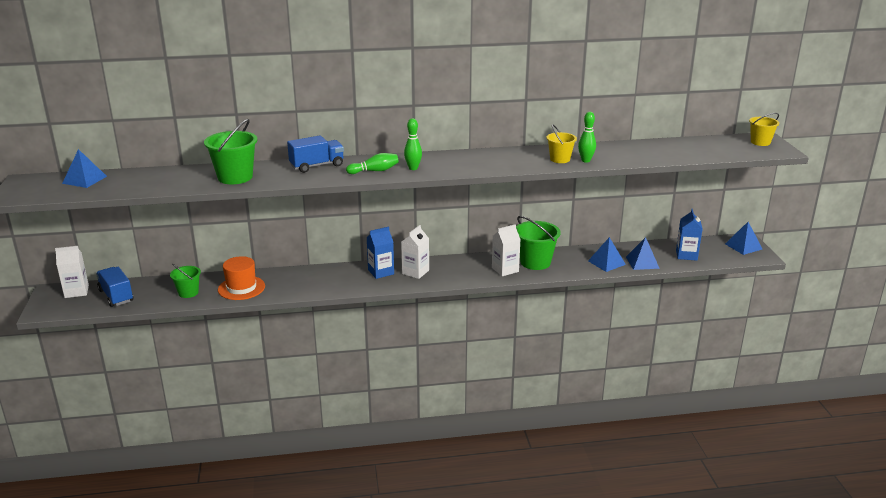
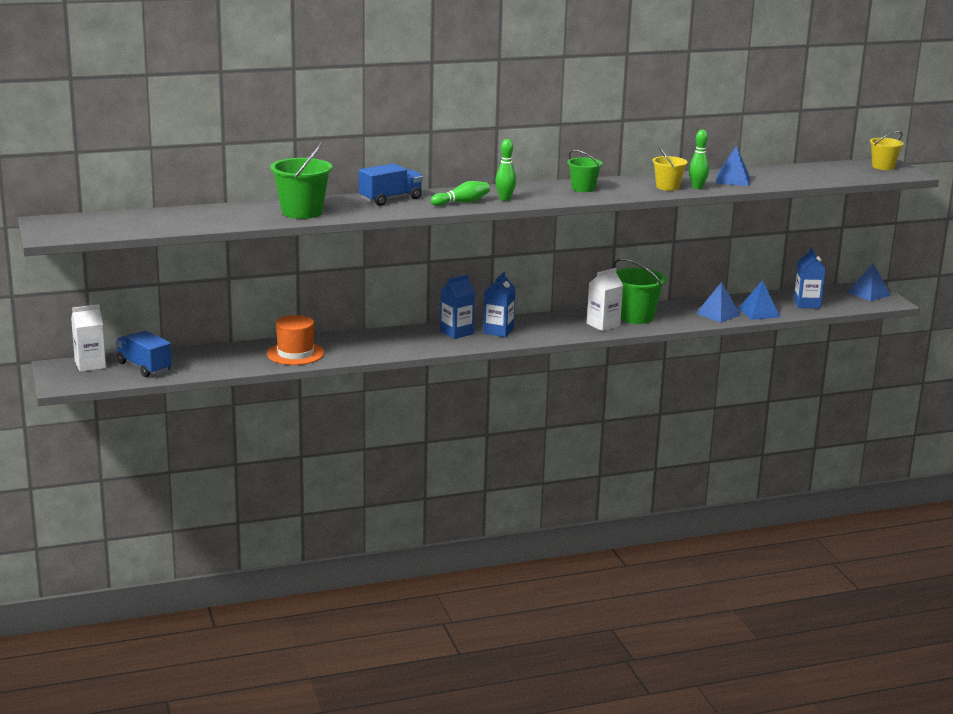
camera: 10 degrees left, 5 degrees down
(84, 179) = (120, 219): blue pyramid -> blue pyramid (733, 180)
(188, 292) = (232, 360): green bucket -> green bucket (583, 188)
(415, 272) = (498, 331): white carton -> blue carton

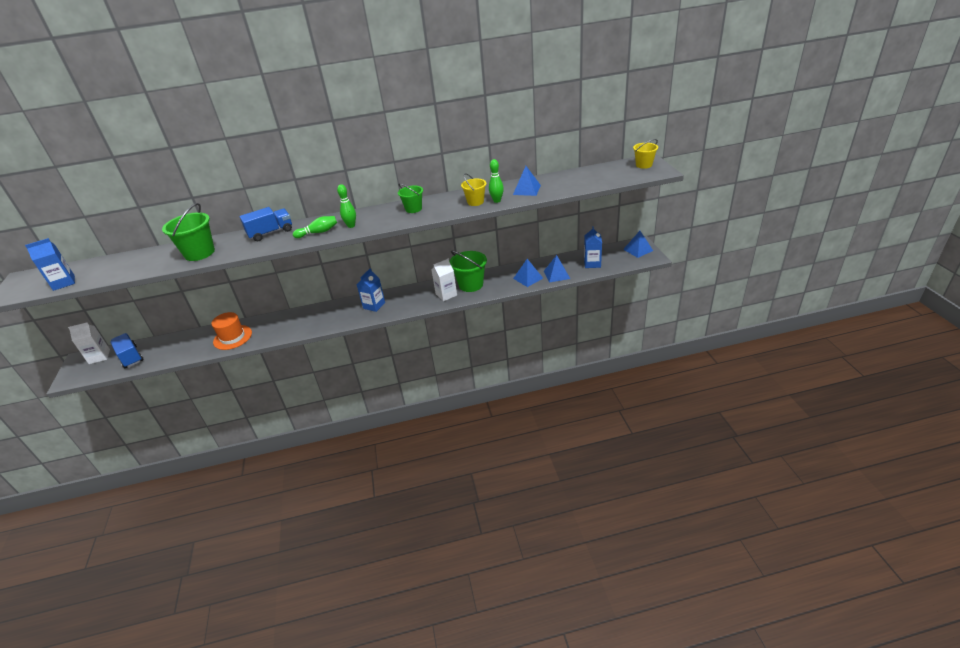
camera: 10 degrees right, 15 degrees up
(456, 332) = (346, 309): blue carton -> blue carton (64, 283)

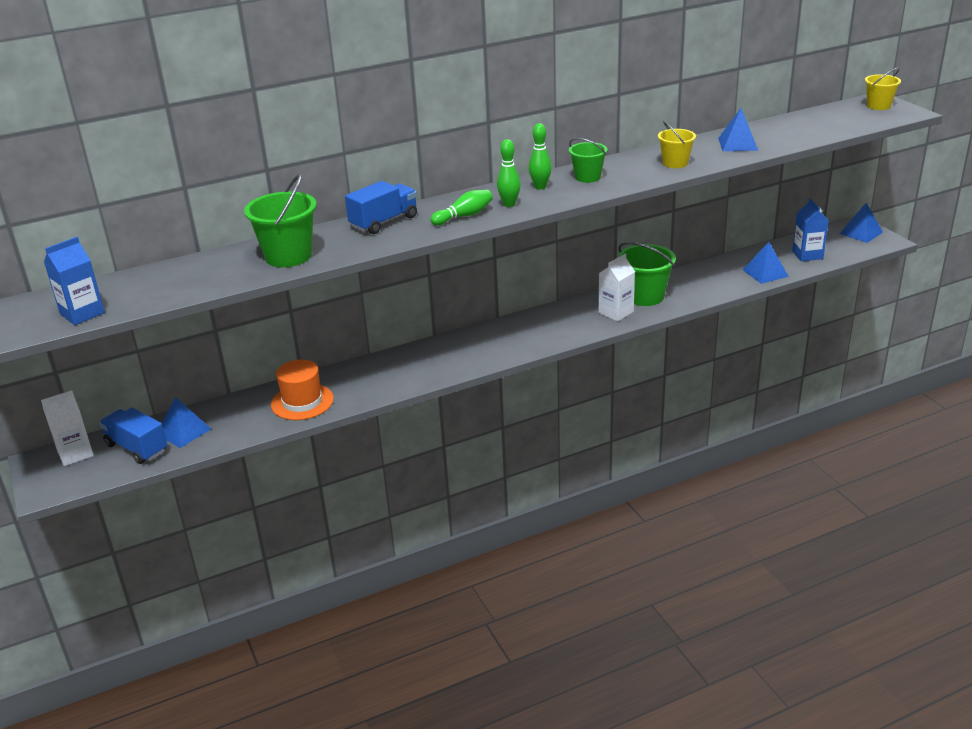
camera: 15 degrees left, 5 degrees down
(374, 305) = (510, 337): blue carton -> none
(497, 201) = (706, 160): green bowling pin -> green bowling pin (540, 187)
(528, 278) = (726, 281): blue pyramid -> blue pyramid (183, 431)

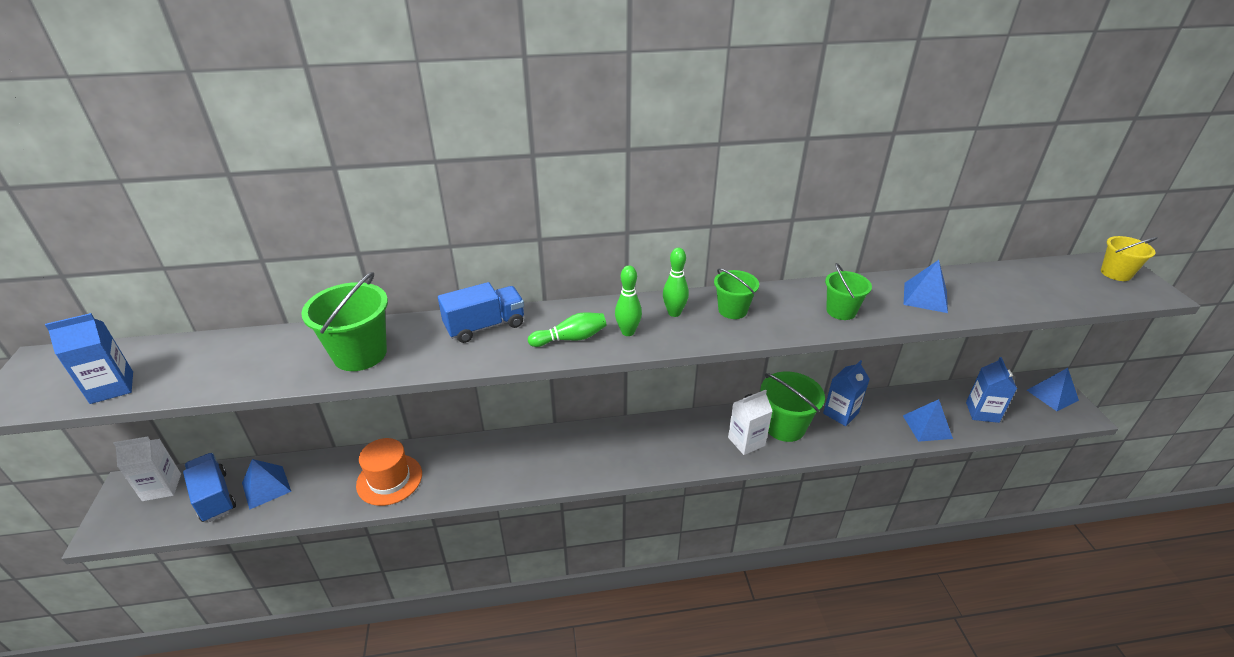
camera: 15 degrees right, 5 degrees up
(675, 163) = (841, 311): yellow bucket -> green bucket
(689, 278) = (840, 413): none -> blue carton

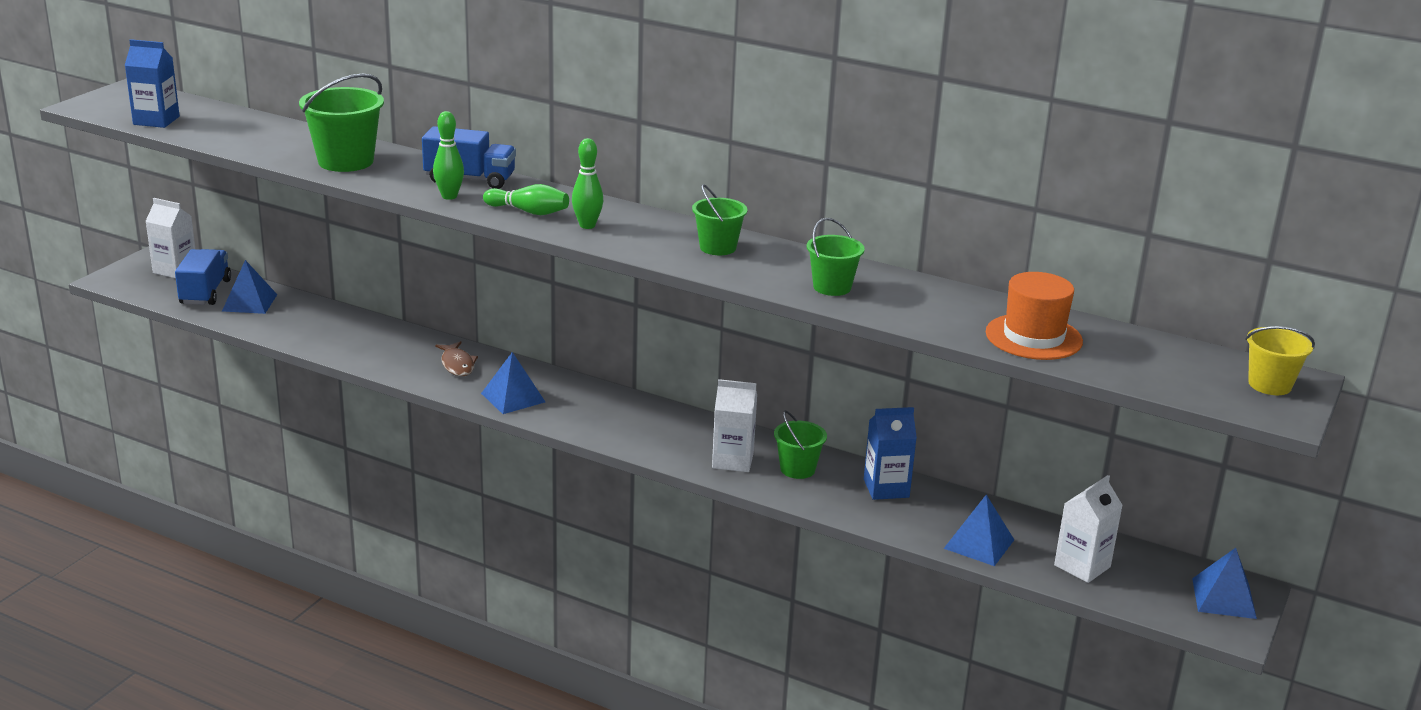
camera: 35 degrees right, 10 degrees down
(389, 479) = (351, 339): orange hat -> orange hat (1033, 337)
(493, 459) = (457, 364): none -> brown fish
(674, 313) = (656, 229): green bowling pin -> green bowling pin (449, 196)
(784, 426) = (797, 469): green bucket -> green bucket, size x0.61
(925, 297) = (955, 312): blue pyramid -> blue pyramid (513, 397)
(982, 412) = (1082, 566): blue carton -> white carton

